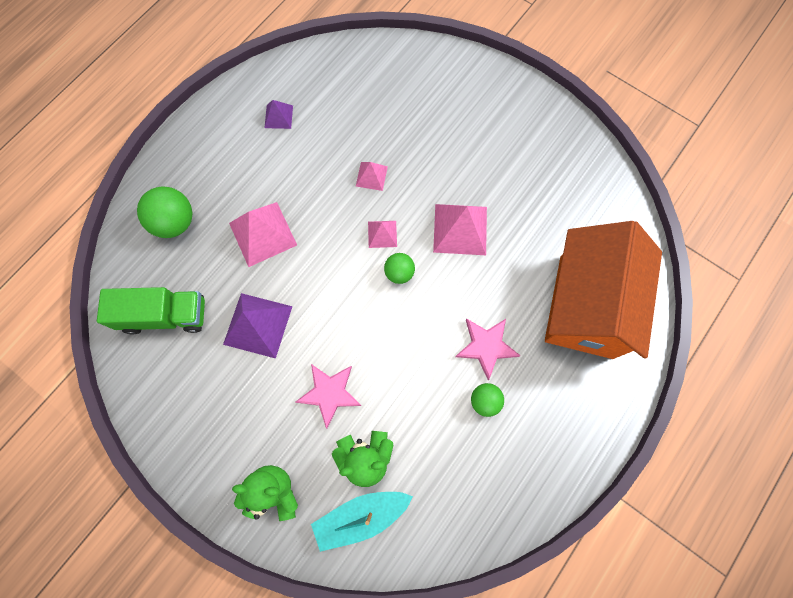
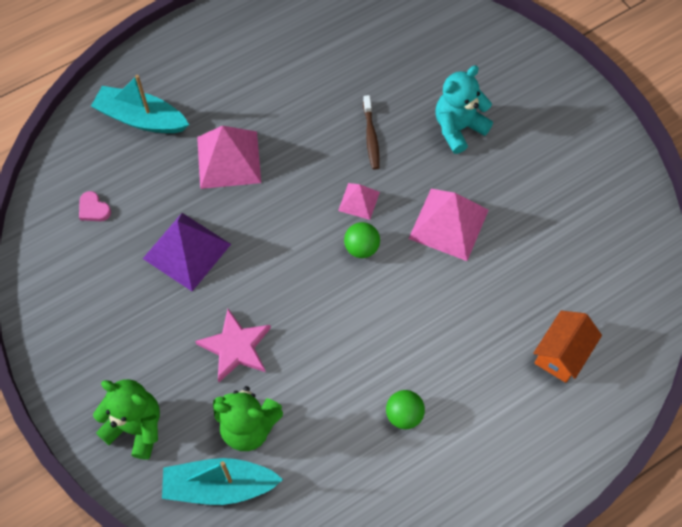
camera: 20 degrees right, 10 degrees down
(165, 315) = (93, 209): green truck -> pink heart
(175, 222) = (141, 118): green ball -> turquoise boat
(278, 116) = (293, 44): purple pyramid -> none
(371, 176) = (371, 137): pink pyramid -> brown toothbrush
(438, 146) = (458, 128): none -> turquoise teddy bear
(486, 346) = (428, 358): pink star -> none
(586, 306) = (562, 354): orange house -> orange house, size x0.43

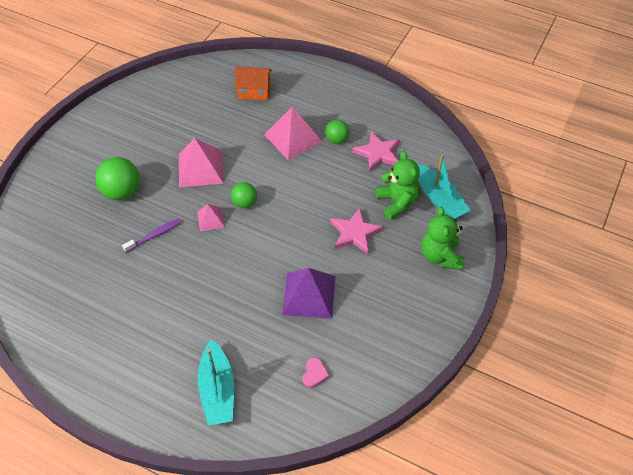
camera: 120 degrees left, 10 degrees down
(228, 159) = (221, 310): pink pyramid -> pink pyramid (293, 138)
(346, 455) = (378, 153): none -> pink star
(371, 137) = (155, 235): brown toothbrush -> purple toothbrush
(458, 128) = (122, 192): turquoise teddy bear -> green ball

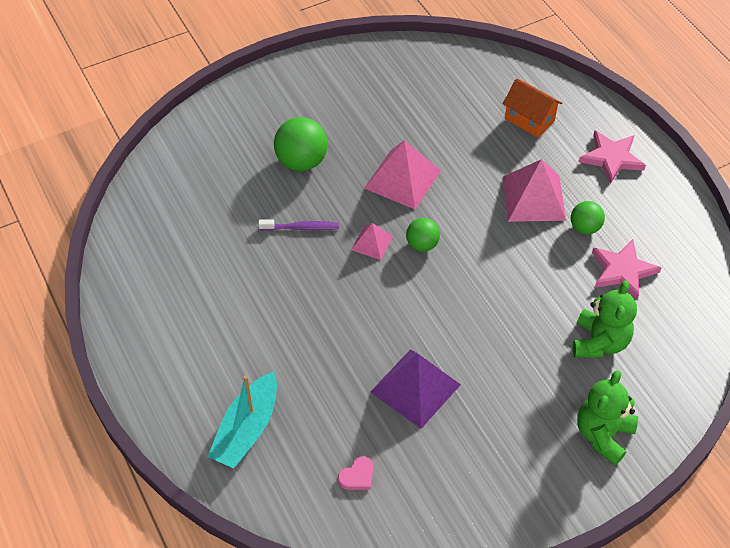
camera: 35 degrees right, 0 degrees up
(355, 233) = (521, 349): pink star -> pink star (611, 158)
(439, 199) = (656, 367): turquoise boat -> none

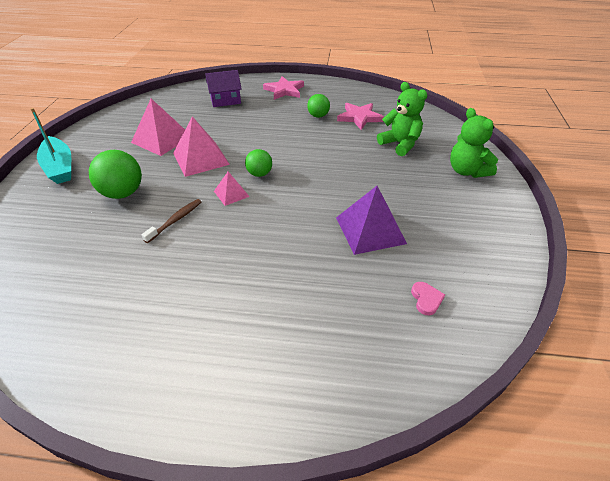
camera: 55 degrees left, 10 degrees down
(247, 429) = (327, 352): turquoise boat -> turquoise boat (59, 167)
(301, 228) = (175, 220): purple toothbrush -> brown toothbrush
(529, 119) = (225, 100): orange house -> purple house
(533, 198) = (278, 122): pink pyramid -> pink pyramid (162, 139)

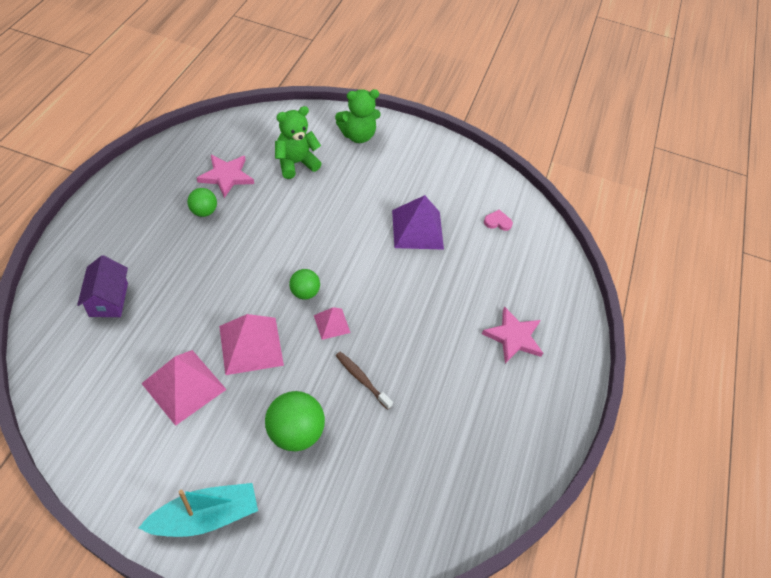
camera: 85 degrees left, 10 degrees up
(284, 90) = (115, 228): pink star -> pink star (513, 337)

